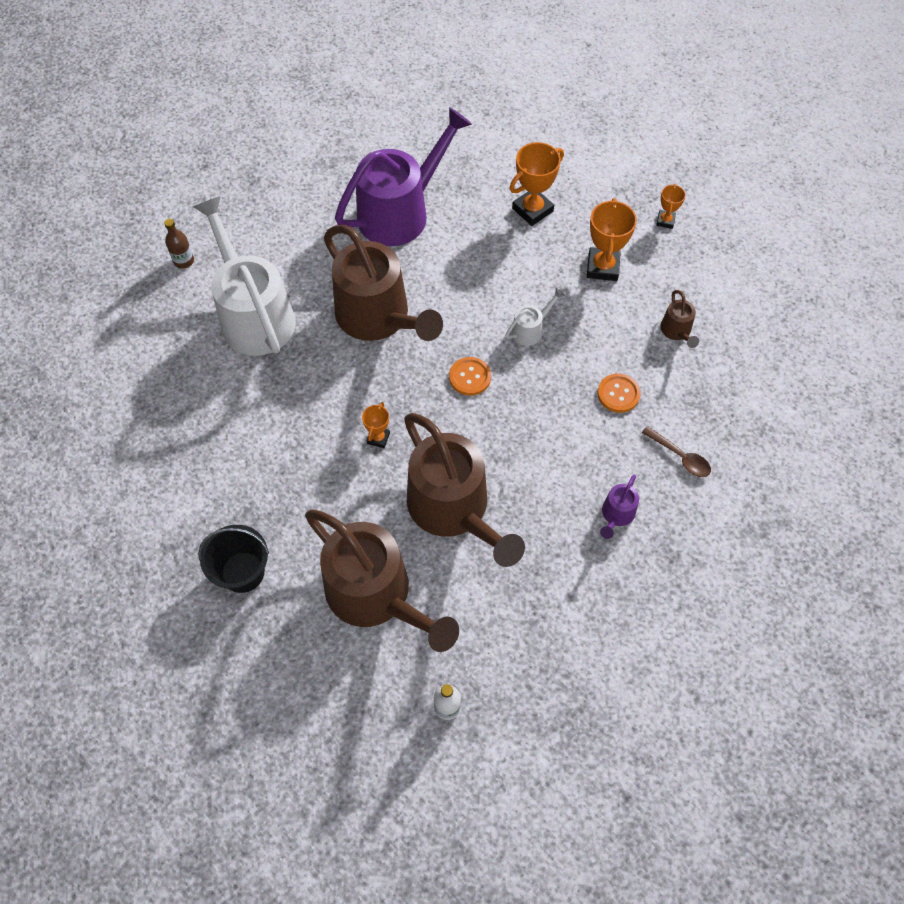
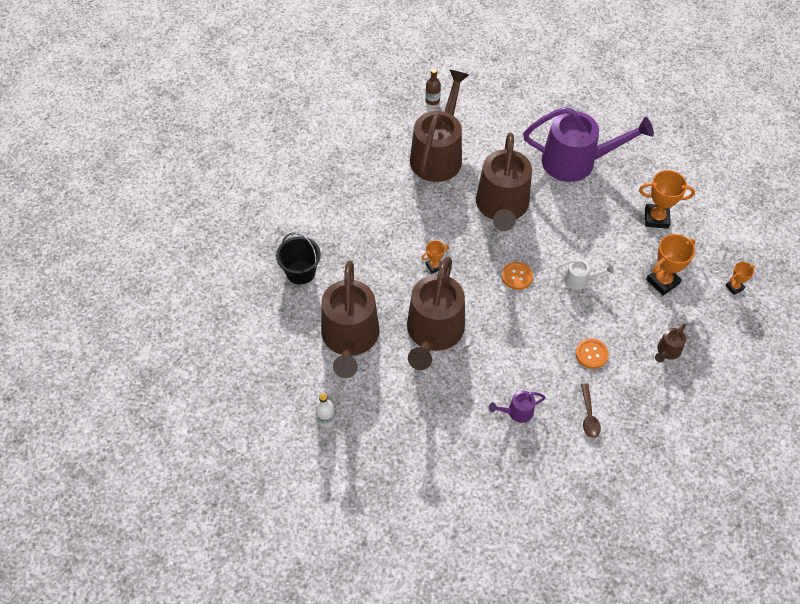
camera: 45 degrees right, 5 degrees down
(253, 314) = (438, 154): white watering can -> brown watering can

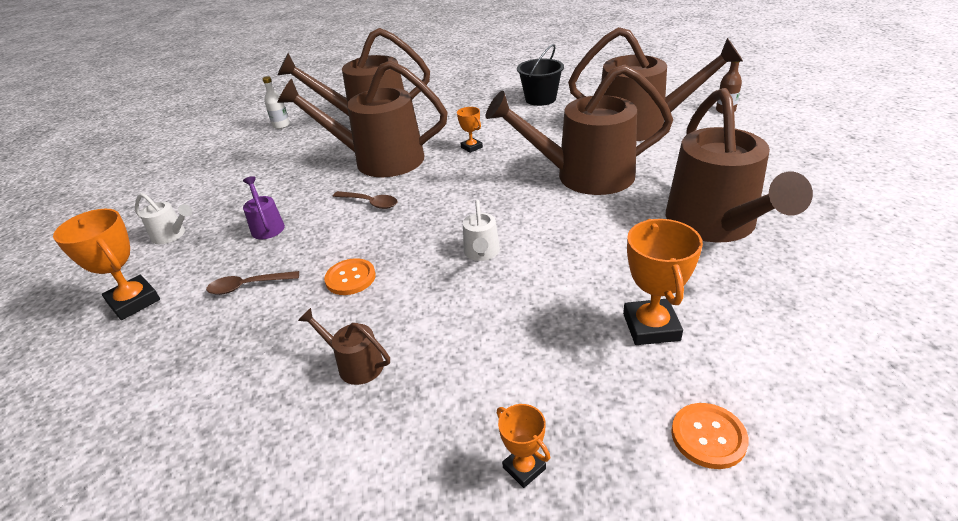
camera: 85 degrees right, 20 degrees down
(300, 272) = (444, 89): black bucket -> black bucket (540, 99)
(501, 341) = (370, 203): none -> brown spoon
(512, 482) = (172, 235): none -> white watering can
(517, 276) = (473, 201): orange button -> orange button (708, 437)
(576, 162) = (716, 225): purple watering can -> brown watering can
(662, 281) = (505, 347): orange trophy -> orange trophy (134, 301)

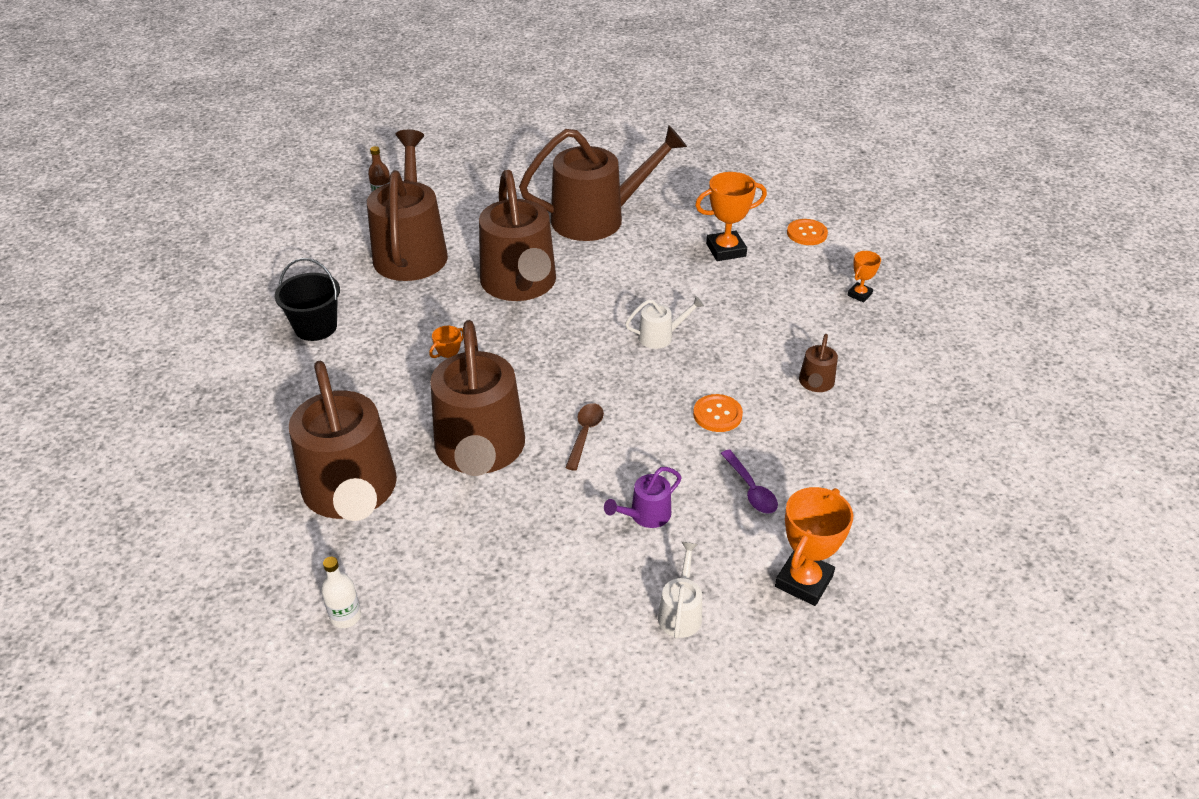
camera: 105 degrees left, 5 degrees up
(248, 286) = (751, 489): brown spoon -> purple spoon

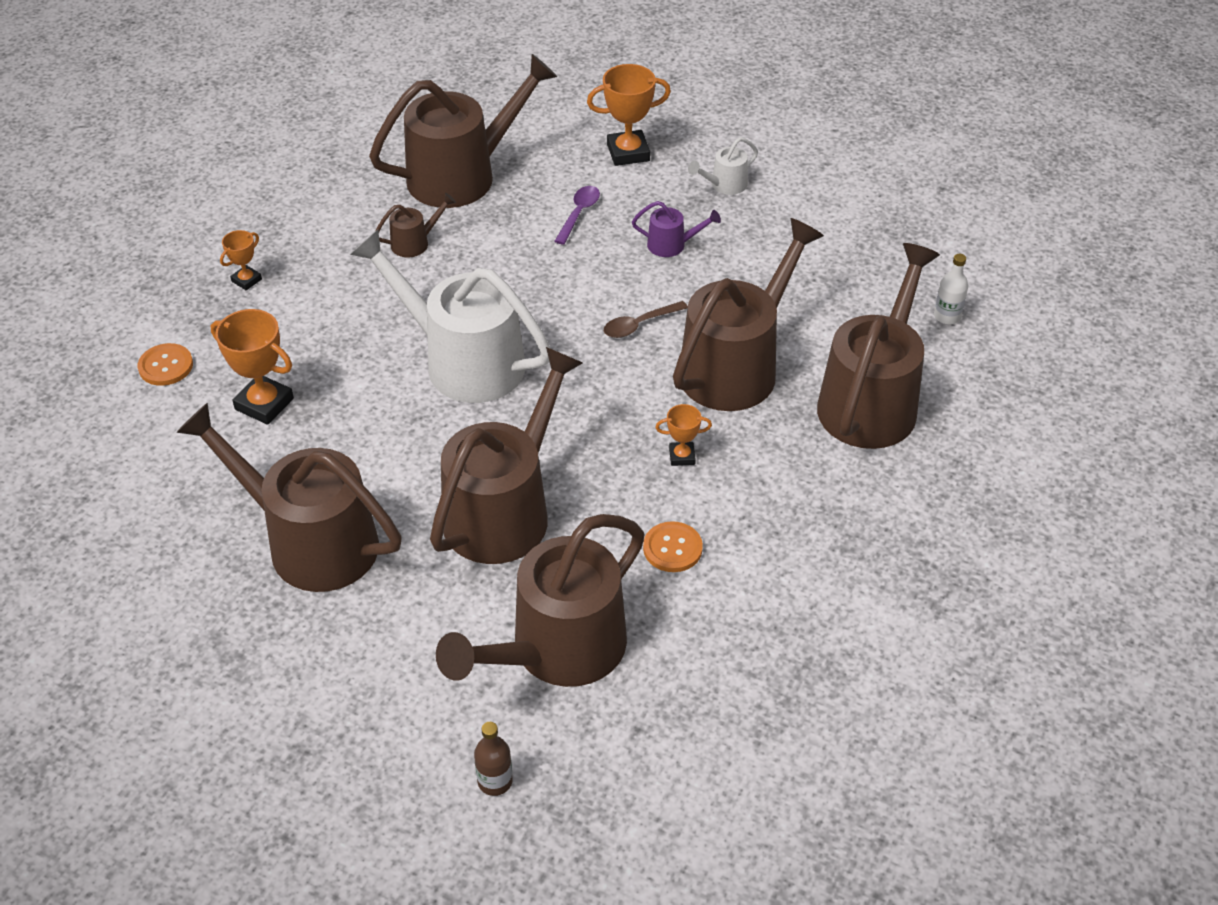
camera: 135 degrees left, 5 degrees up
(316, 327) = (761, 608): black bucket -> none
(661, 336) = (462, 361): white watering can -> white watering can, size x2.40
(717, 414) = (521, 271): orange button -> orange button (672, 548)
(859, 294) = (246, 280): orange trophy -> orange trophy turned 45 degrees counterclockwise
(880, 457) = (463, 175): none -> brown watering can

